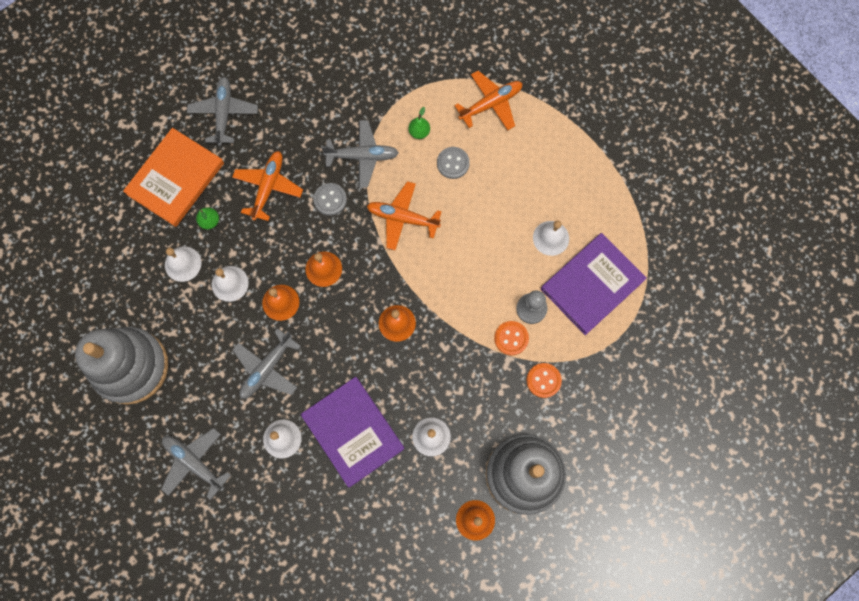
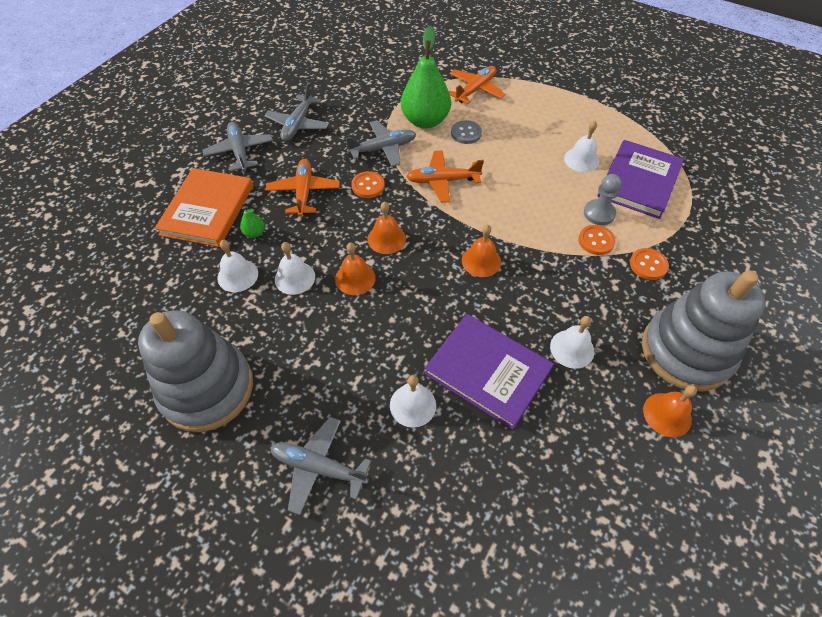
camera: 20 degrees left, 20 degrees down
(267, 368) = (366, 341): grey plane -> grey plane (298, 124)
(330, 200) = (368, 186): grey button -> orange button
(419, 132) = (425, 121): green pear -> green pear, size x2.44

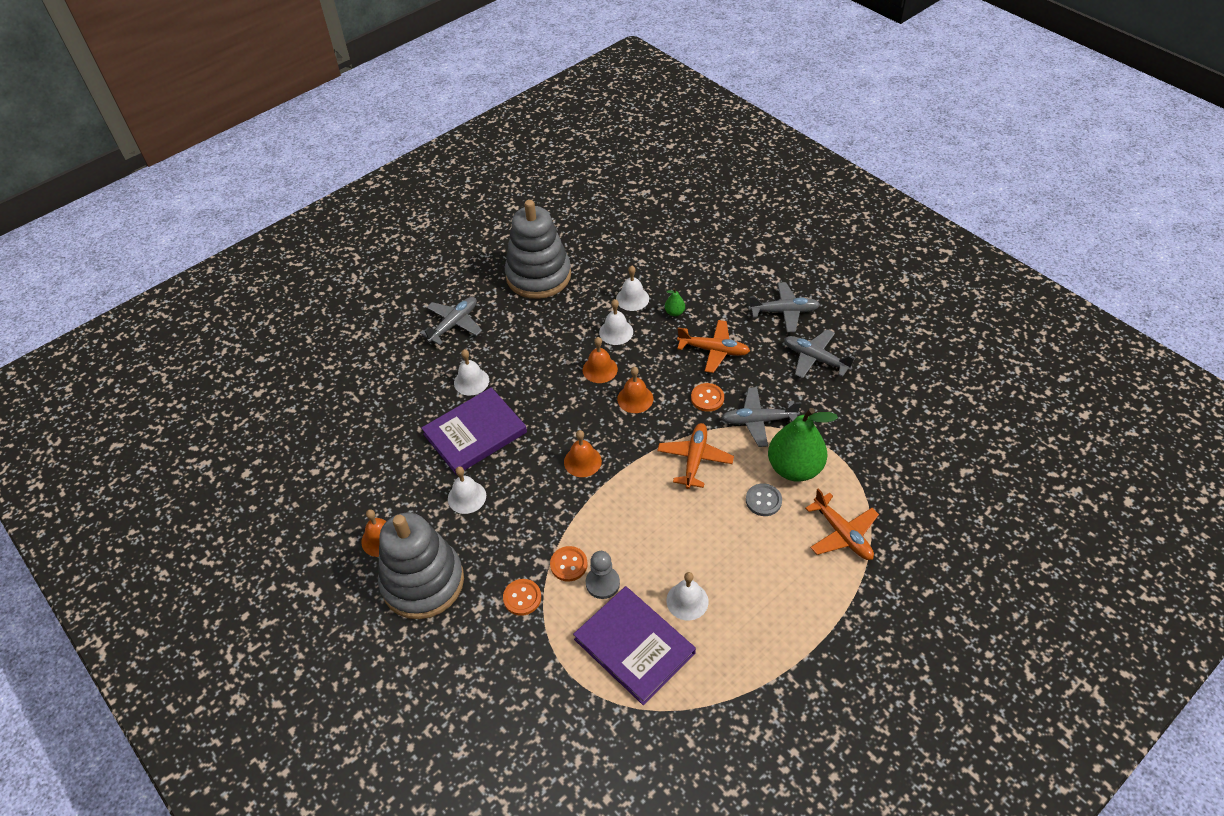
camera: 110 degrees right, 5 degrees down
(207, 210) = (713, 285): orange book -> none
(383, 148) = (758, 421): grey plane -> grey plane turned 90 degrees clockwise

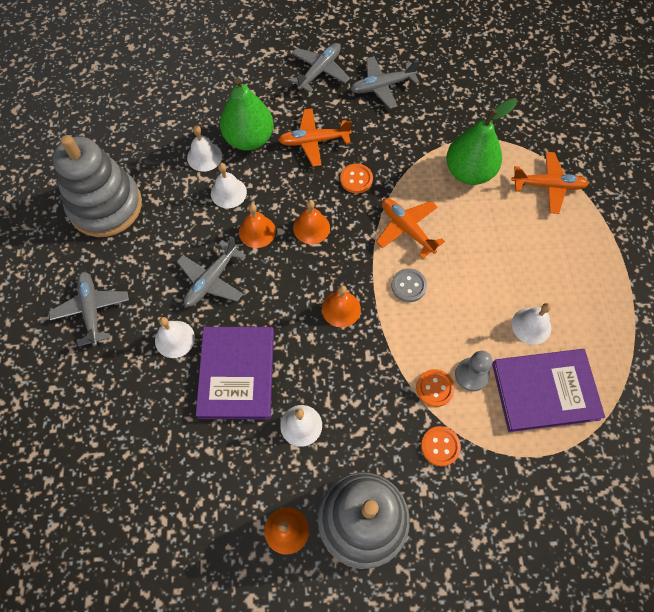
camera: 55 degrees left, 15 degrees up
(674, 312) = (249, 139): green pear -> green pear, size x2.44
(714, 350) = (313, 141): orange plane -> orange plane turned 150 degrees counterclockwise
(758, 421) = (407, 163): grey plane -> grey plane (211, 280)
(763, 500) = (482, 212): grey button -> grey button (408, 286)

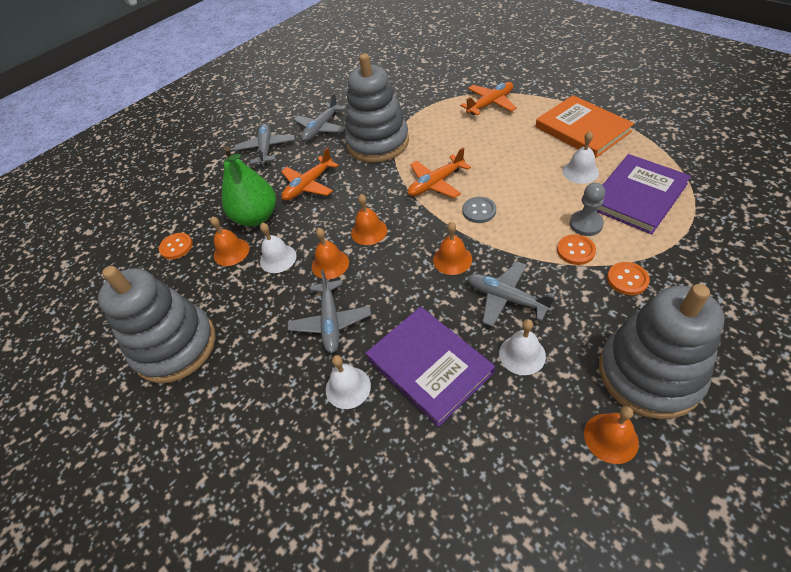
camera: 35 degrees left, 15 degrees down
(92, 310) = (245, 432): grey plane -> grey plane (506, 298)
(204, 156) = (231, 252): white bell -> orange bell
(356, 179) = (366, 183): orange button -> orange button (176, 247)
(407, 229) = (436, 183): orange plane -> orange plane turned 45 degrees counterclockwise
(409, 144) = (378, 143): none -> grey stacking toy
(469, 172) = (435, 129): green pear -> none
(590, 287) = (582, 129): none -> orange book

